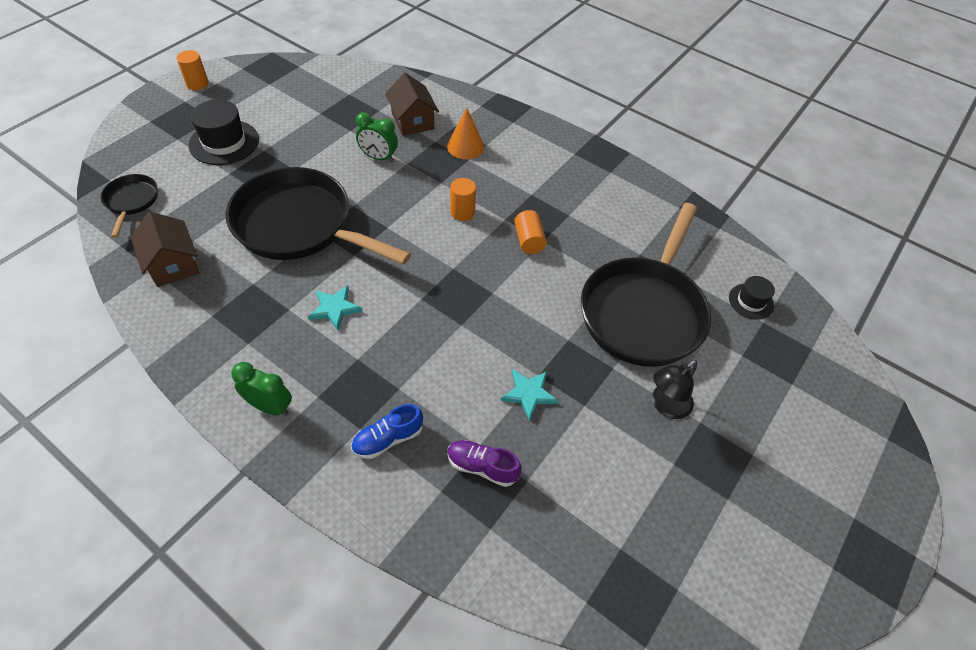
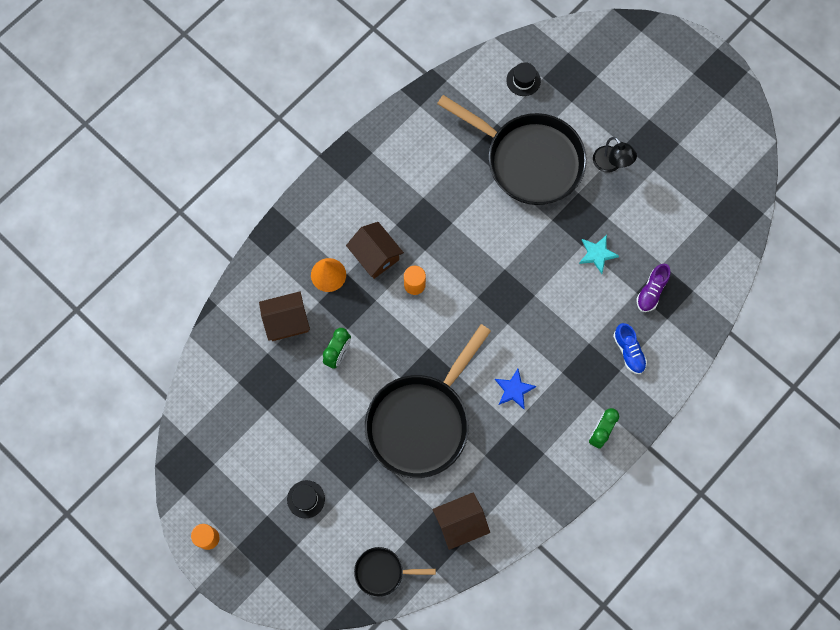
camera: 80 degrees left, 20 degrees up
(224, 142) = (306, 499): black hat -> black hat, size x0.58
(335, 308) = (514, 389): turquoise star -> blue star
(492, 179) = (375, 255): none -> brown house
(529, 240) = (451, 234): orange cylinder -> none

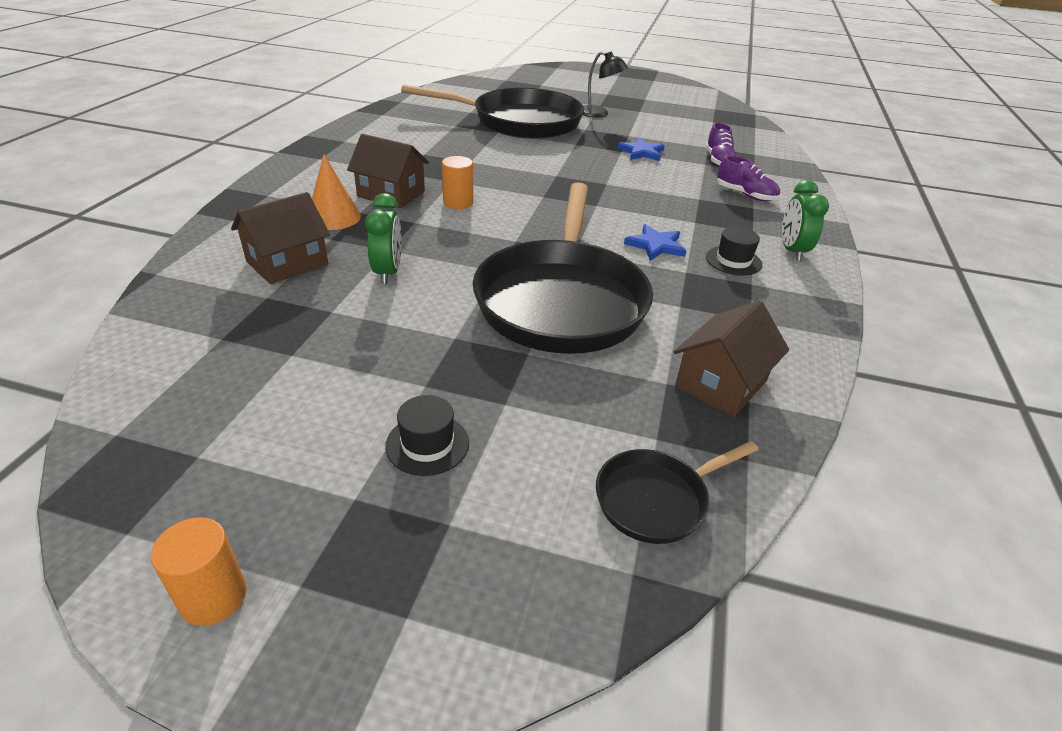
camera: 30 degrees left, 35 degrees down
(523, 80) = (477, 93): black hat -> black hat (733, 261)
(597, 254) = (641, 152): turquoise star -> blue star
(628, 351) = (745, 195): blue shoe -> purple shoe

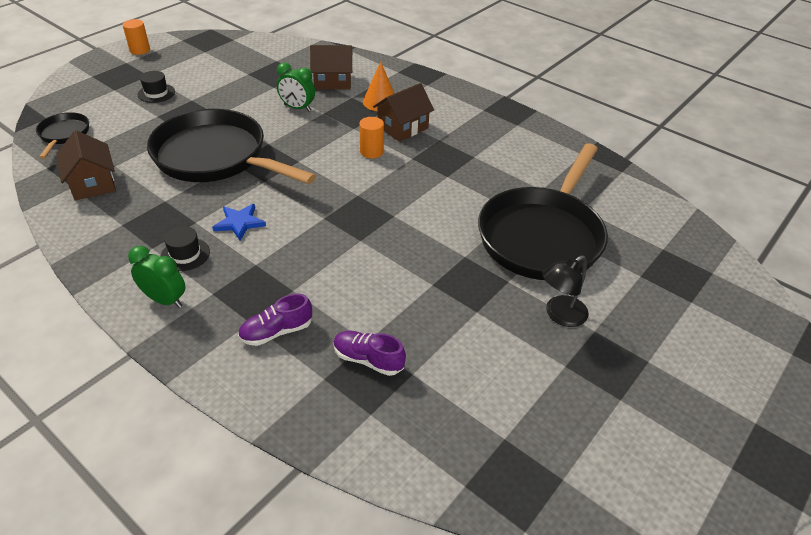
camera: 115 degrees right, 5 degrees up
(287, 263) = (332, 81): brown house -> brown house turned 75 degrees counterclockwise
(641, 152) = (421, 299): blue star -> none

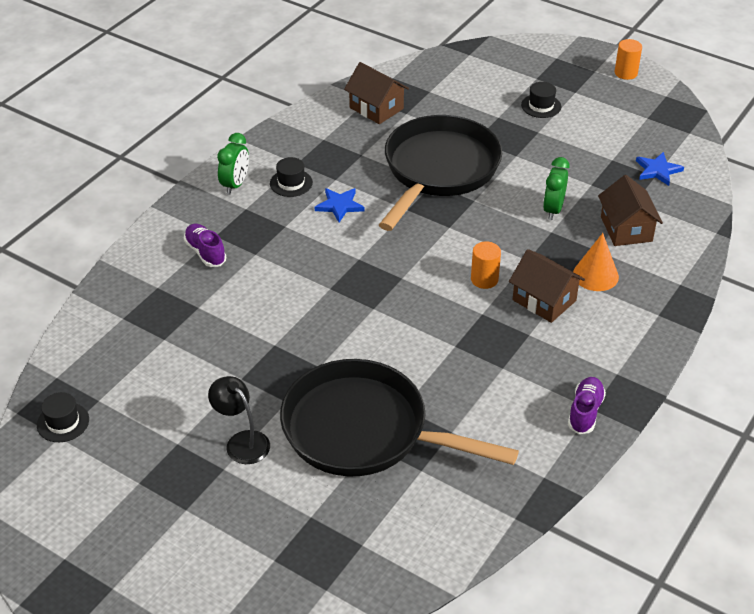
camera: 85 degrees right, 0 degrees up
(64, 135) = (445, 71): black pan -> none
(92, 183) = (376, 108): brown house -> brown house turned 75 degrees clockwise
(271, 58) = (658, 170): none -> blue star
(368, 360) = (178, 310): purple shoe -> purple shoe (585, 412)
(540, 475) = (63, 422): none -> black hat

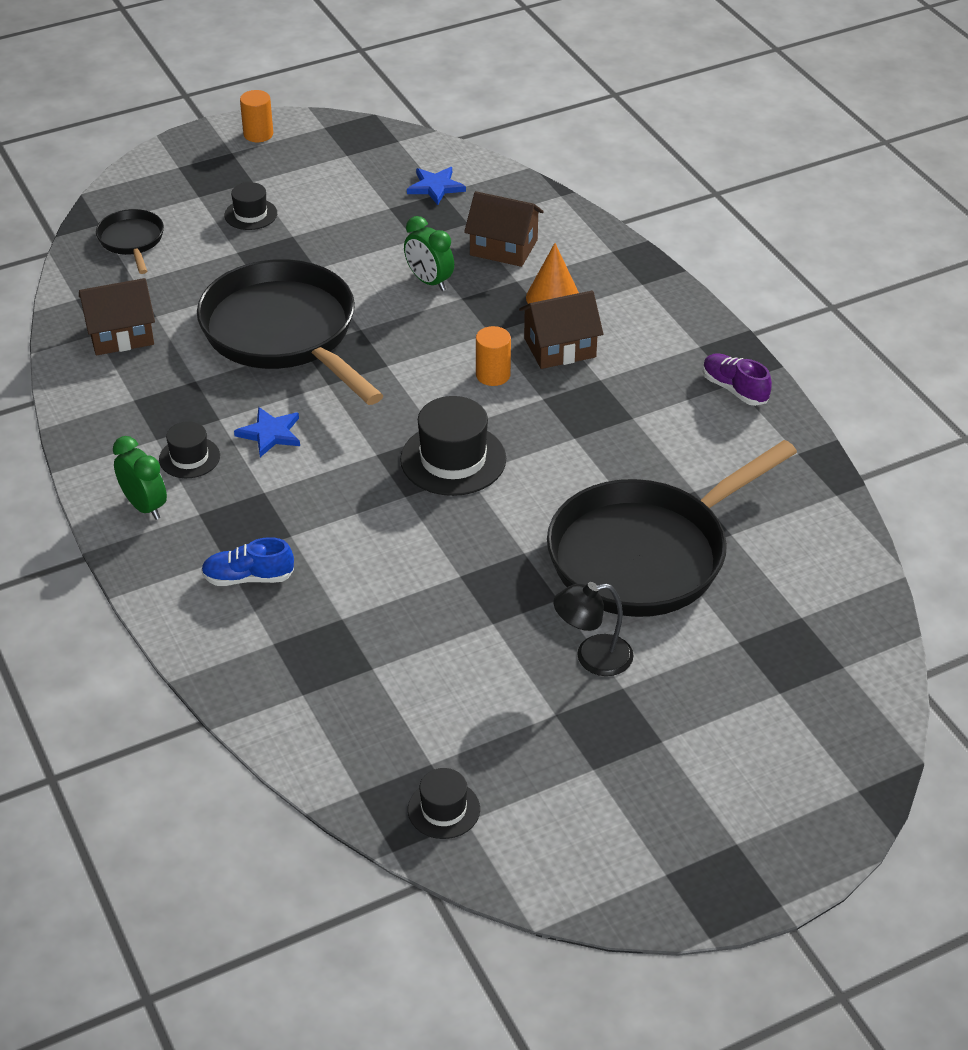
camera: 60 degrees left, 0 degrees up
(205, 252) = (248, 578): purple shoe -> blue shoe
(383, 295) = (453, 459): none -> black hat
(466, 73) = (132, 241): none -> black pan

